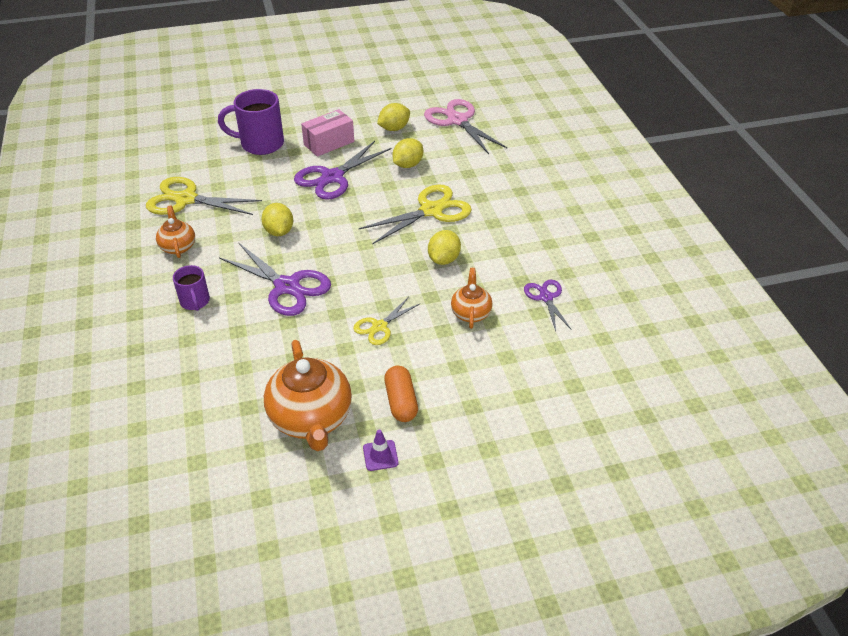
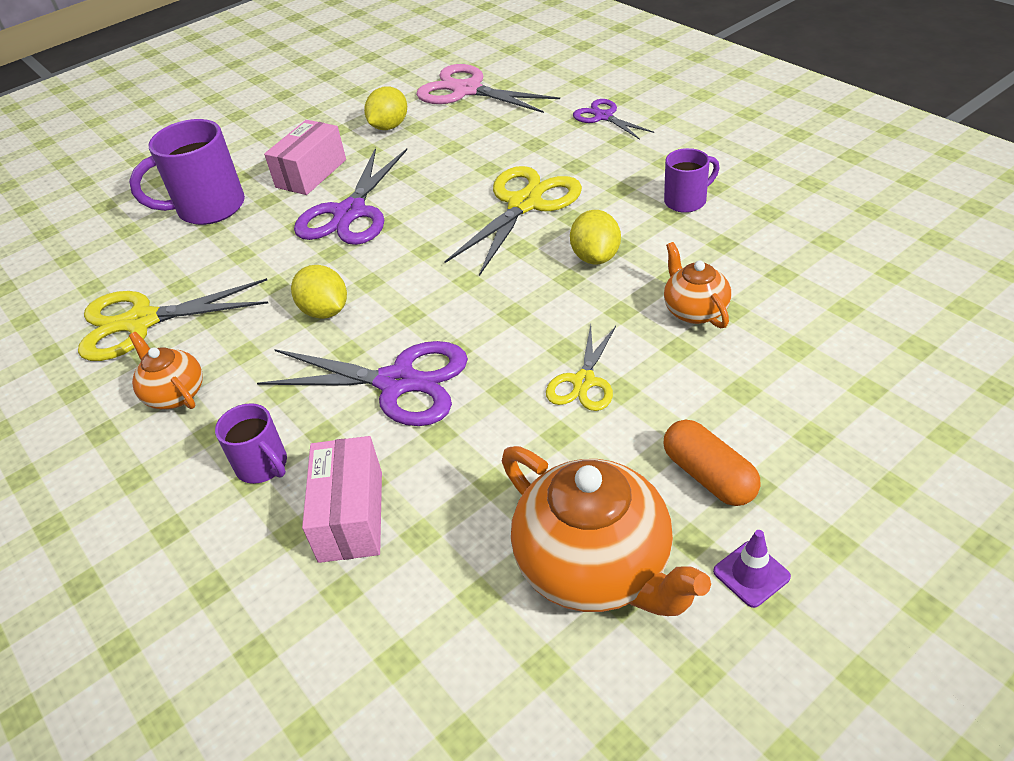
camera: 20 degrees left, 0 degrees up
(218, 344) = (351, 515): none -> pink box
(408, 165) = (445, 161): yellow lemon -> none
(524, 246) = (686, 201): none -> purple mug
(546, 297) = (773, 251): purple scissors -> purple scissors (603, 117)

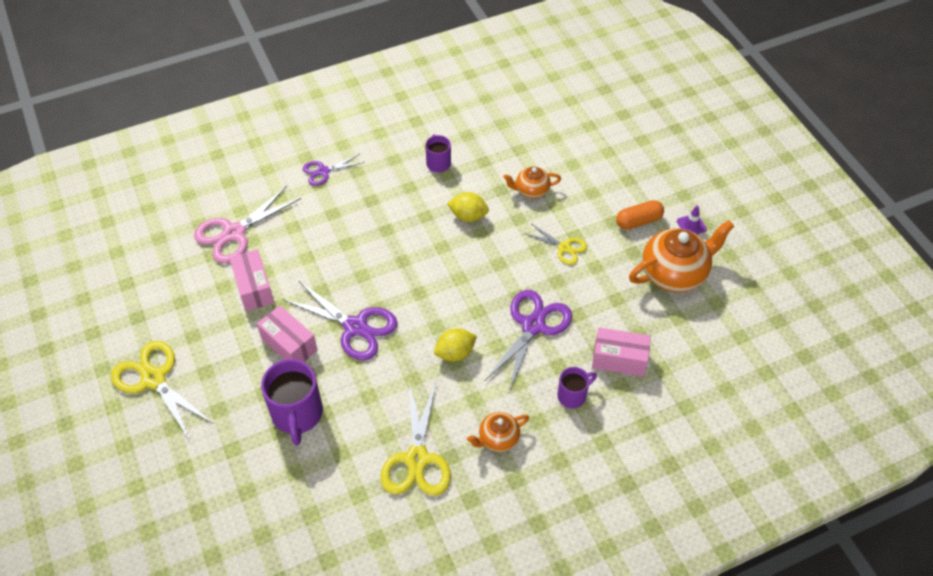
camera: 80 degrees left, 10 degrees up
(389, 126) = (254, 288): yellow lemon -> pink box
(524, 204) = (399, 234): yellow scissors -> yellow scissors (154, 379)

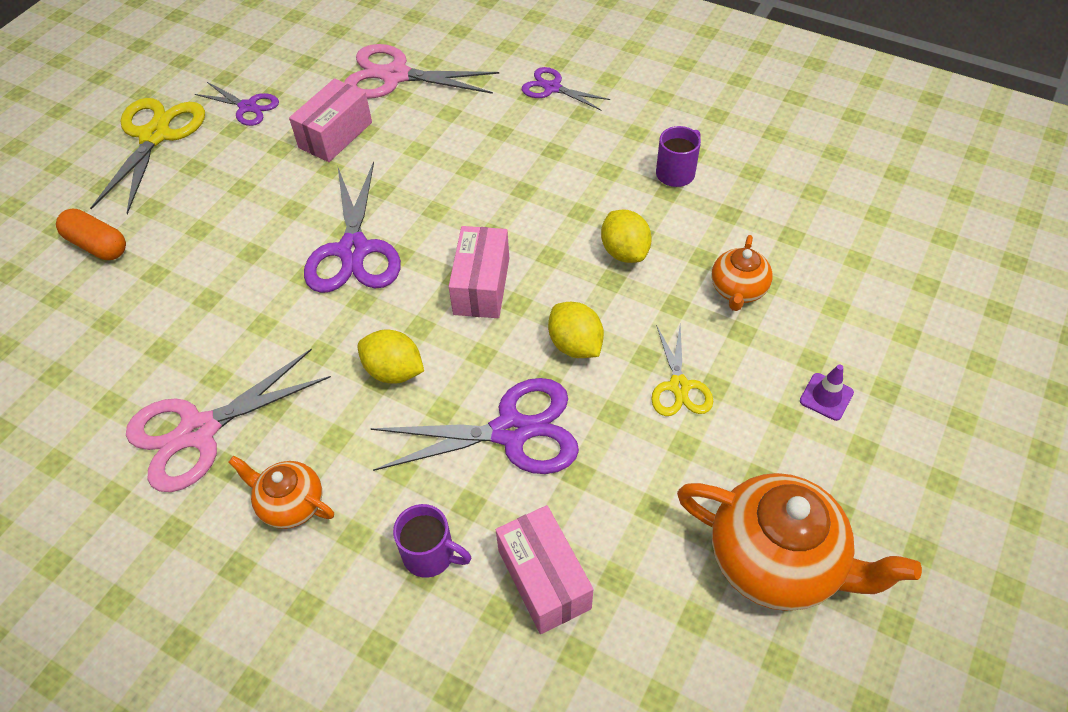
camera: 55 degrees right, 0 degrees up
(180, 318) = (248, 107): none -> purple scissors
(289, 344) = (281, 209): pink box -> pink box (481, 286)
(297, 414) = (188, 276): purple mug -> none
(417, 459) = (199, 431): yellow scissors -> pink scissors
(506, 271) = (575, 345): none -> yellow lemon
(531, 190) = (738, 290): orange teapot -> orange teapot turned 120 degrees counterclockwise
(638, 221) = (824, 450): orange capsule -> orange capsule (97, 245)
(691, 225) = (895, 528): purple traffic cone -> purple traffic cone (826, 397)

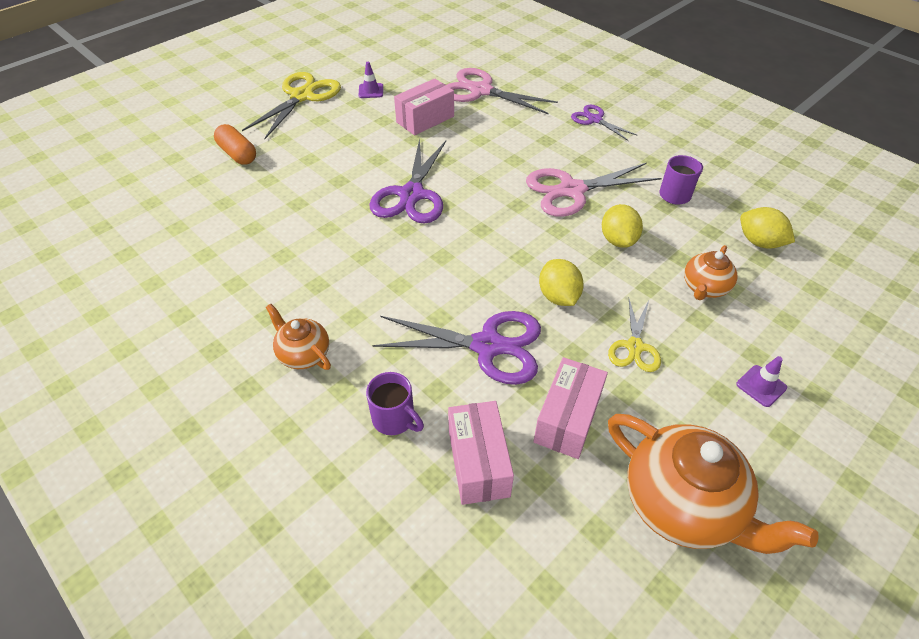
camera: 15 degrees right, 5 degrees down
(199, 431) = (258, 288): pink scissors -> pink scissors (572, 190)
(248, 107) = (371, 91): purple scissors -> purple traffic cone
(394, 371) = (412, 281): yellow lemon -> yellow lemon (759, 242)
(481, 286) = (498, 239): pink box -> pink box (567, 419)

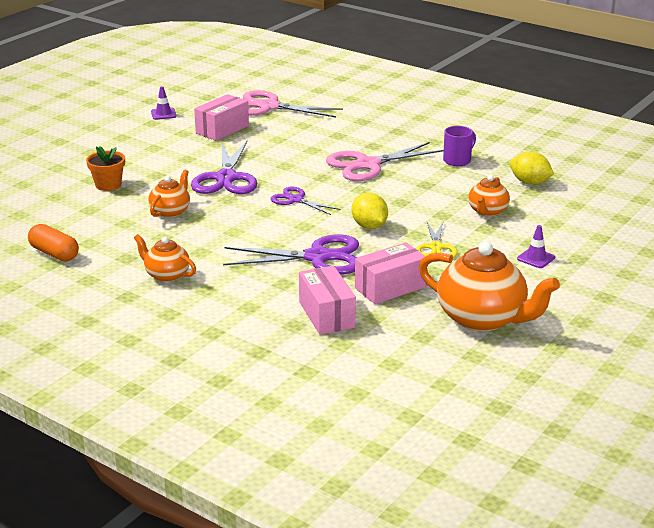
camera: 10 degrees left, 20 degrees down
(238, 154) = (53, 165): orange capsule -> orange capsule (54, 253)
(284, 191) = (108, 185): none -> orange flower pot
(302, 96) = (98, 122): yellow scissors -> none
(338, 242) = (170, 211): none -> orange teapot
(395, 419) = (254, 300): purple mug -> none
(567, 419) = (390, 288): pink box -> pink box turned 45 degrees clockwise
(594, 120) = (379, 119): purple scissors -> purple scissors (295, 200)
(618, 240) = (412, 191): yellow lemon -> none

